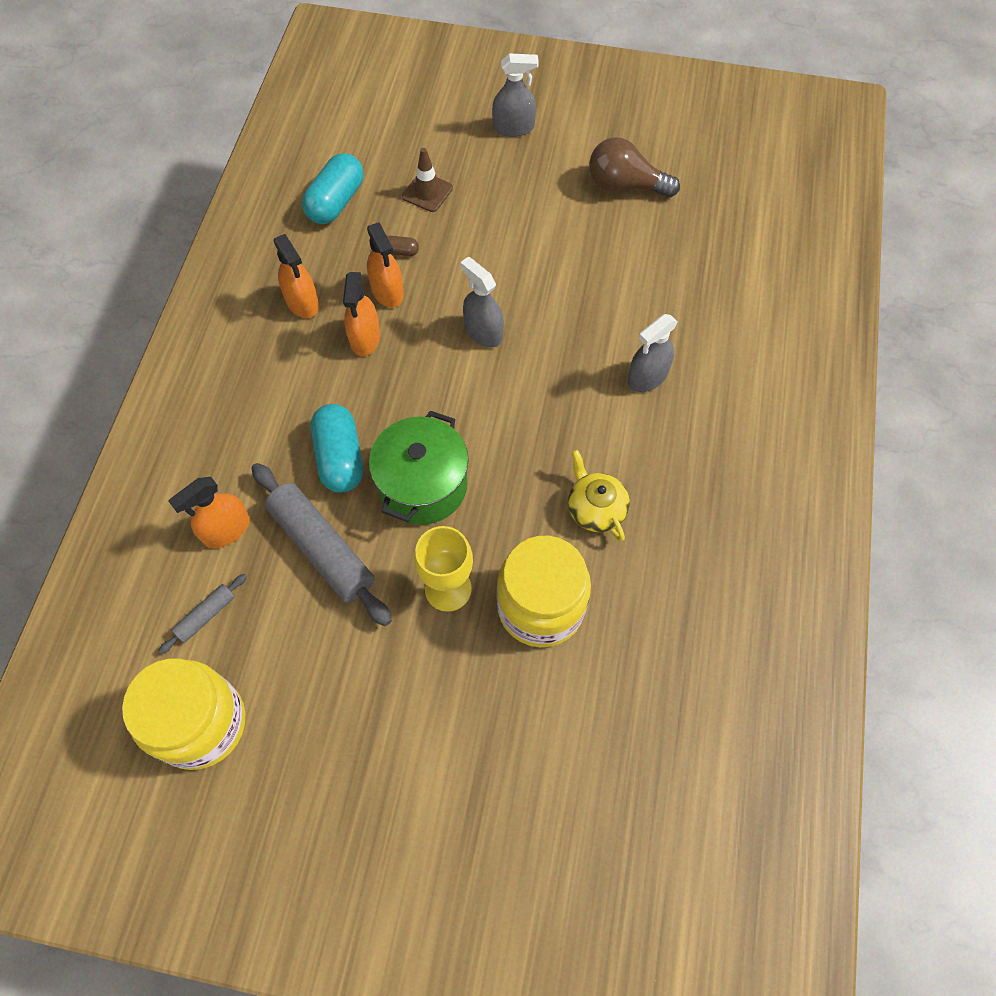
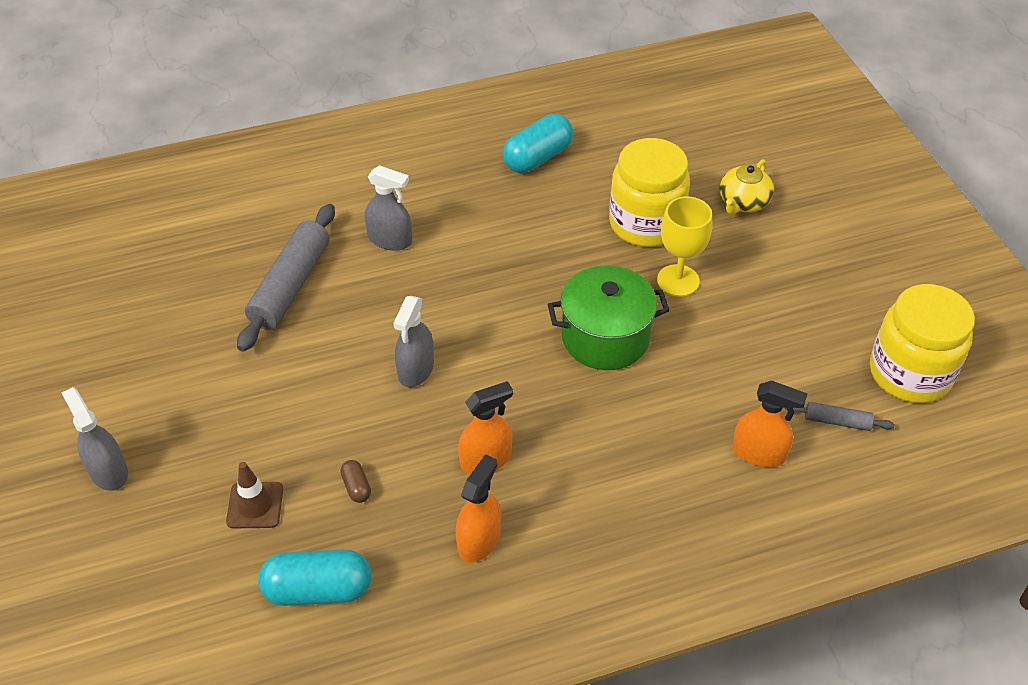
camera: 120 degrees left, 15 degrees down
(322, 548) = (716, 375): grey rolling pin -> grey rolling pin (291, 286)
(340, 458) = (626, 409): turquoise capsule -> turquoise capsule (538, 158)
(387, 291) = (416, 471): orange spray bottle -> none
(595, 508) = (540, 225): yellow teapot -> yellow teapot (743, 202)
(625, 186) = (158, 338): brown light bulb -> none

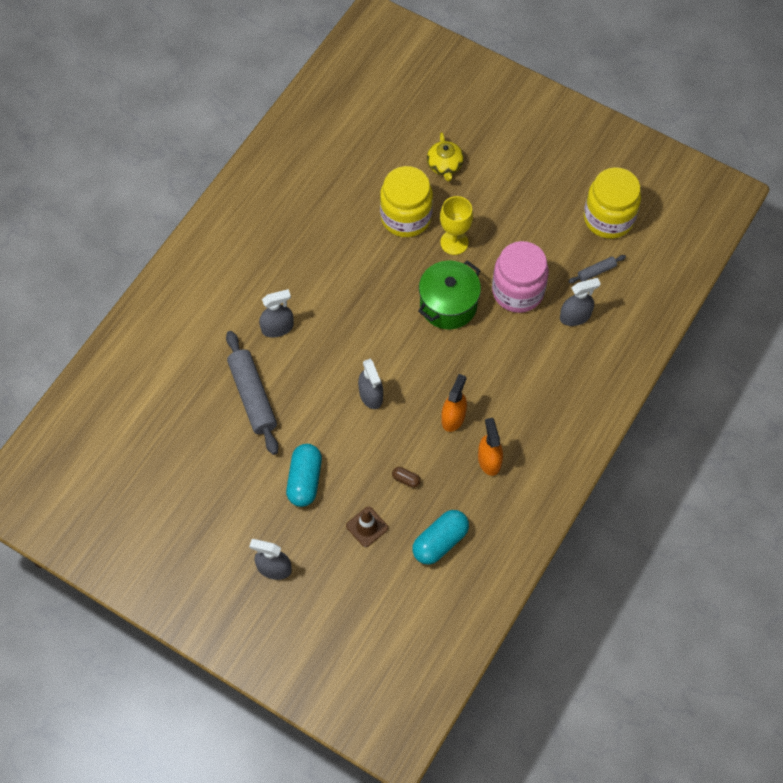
camera: 40 degrees left, 15 degrees up
(538, 158) = (306, 213): turquoise capsule -> turquoise capsule (305, 480)
(708, 377) = (517, 291): none -> pink jar
(759, 453) = (575, 316): orange spray bottle -> grey spray bottle

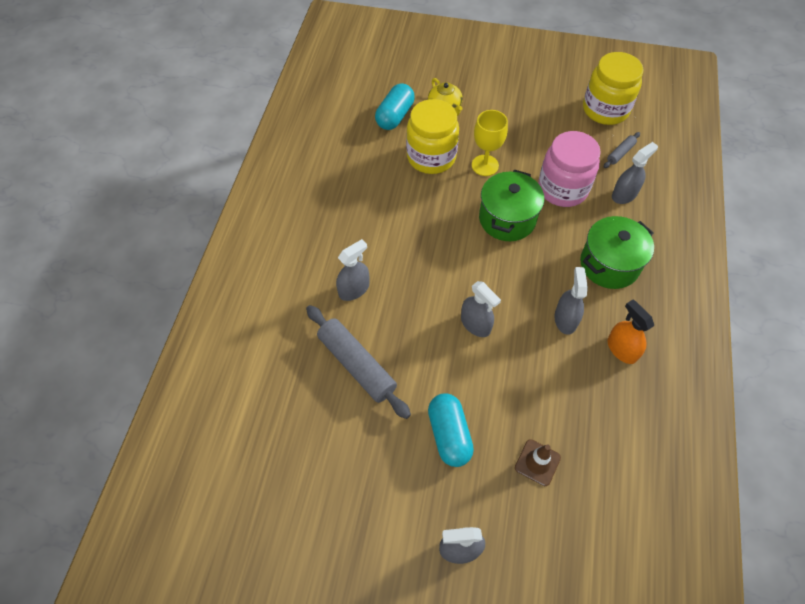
camera: 20 degrees left, 5 degrees down
(406, 479) = (552, 397): brown capsule -> none
(440, 541) = (619, 451): turquoise capsule -> turquoise capsule (395, 116)
(453, 417) = (565, 319): orange spray bottle -> grey spray bottle
(521, 380) = (609, 264): none -> green pot

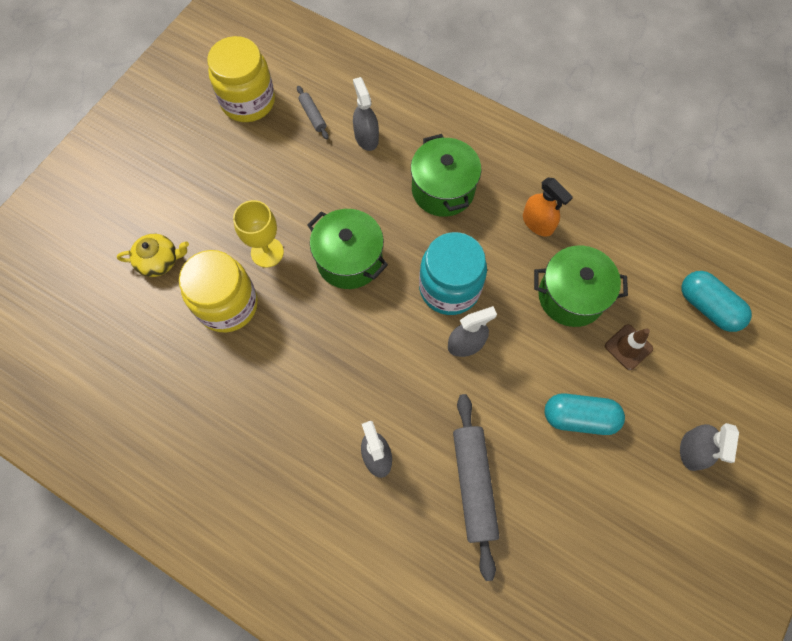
camera: 70 degrees left, 10 degrees up
(357, 365) = (473, 485): grey rolling pin -> grey rolling pin turned 75 degrees counterclockwise
(395, 116) = (143, 323): turquoise capsule -> turquoise capsule (708, 307)
(520, 297) = (449, 288): none -> turquoise jar
(562, 189) = (334, 190): pink jar -> none
(563, 397) = (571, 296): none -> green pot
(565, 319) = (489, 257): grey spray bottle -> none
(621, 349) = (538, 223): orange spray bottle -> orange spray bottle turned 120 degrees counterclockwise

